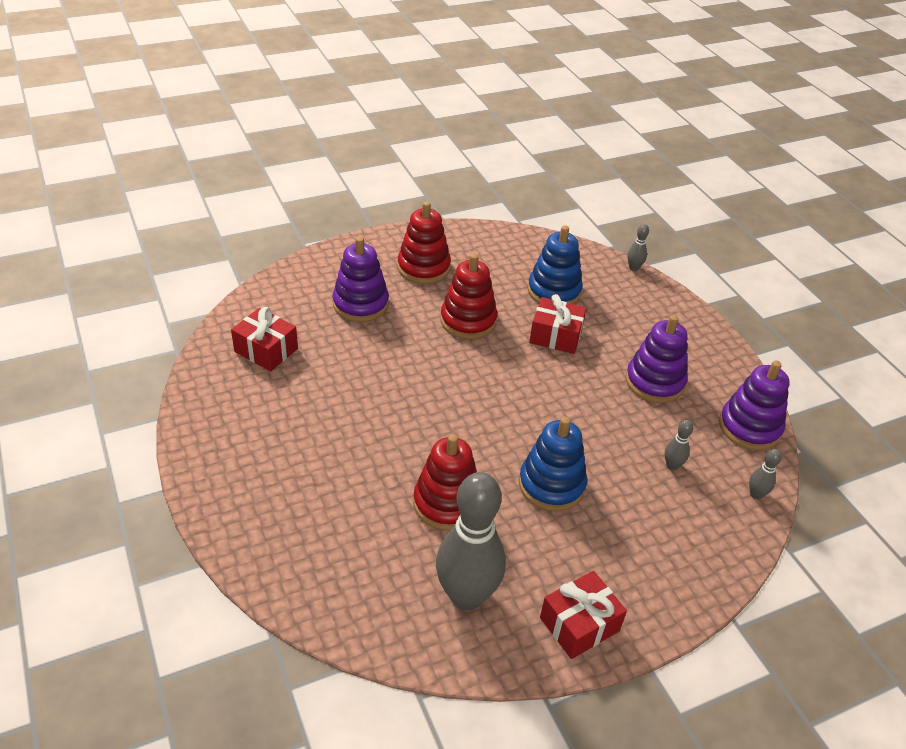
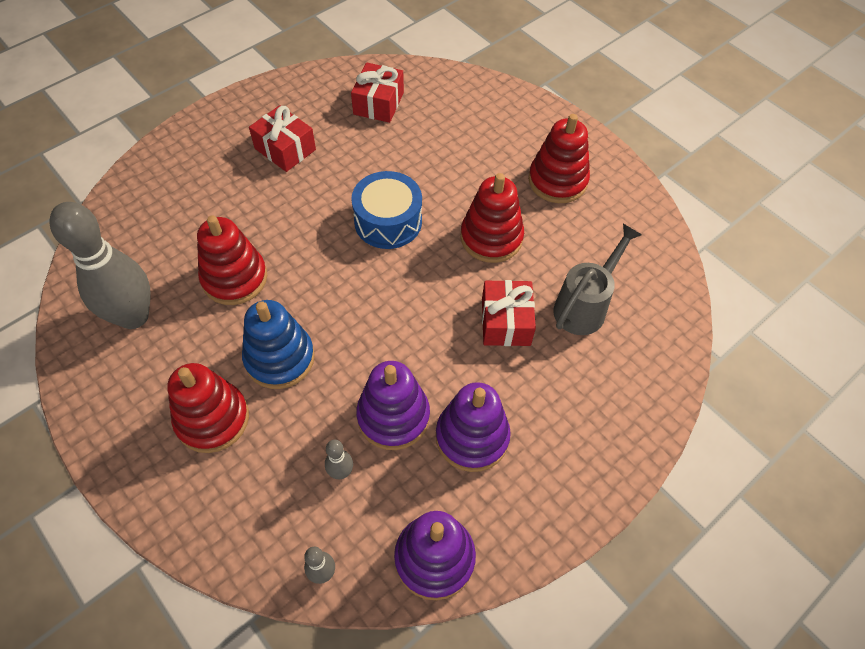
camera: 75 degrees right, 15 degrees up
(360, 304) = (473, 148): purple stacking toy -> purple stacking toy (393, 416)
(422, 378) = (388, 221): none -> blue drum
(554, 291) = (584, 306): blue stacking toy -> grey watering can
(579, 624) = (115, 411): red gift -> red gift (285, 149)
(604, 545) = (212, 419): none -> red stacking toy
(633, 268) = (681, 385): grey bowling pin -> none

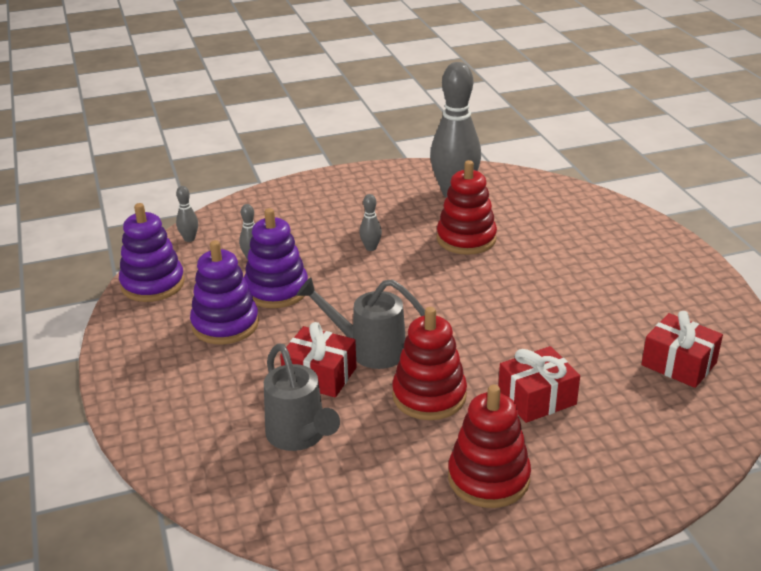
camera: 115 degrees right, 25 degrees down
(212, 419) = (339, 214): red stacking toy -> none
(279, 358) = (371, 248): blue stacking toy -> grey bowling pin
(285, 149) = (620, 287): red gift -> red gift (537, 398)
(388, 221) = (488, 332): blue drum -> none
(453, 298) = (369, 350): none -> grey watering can

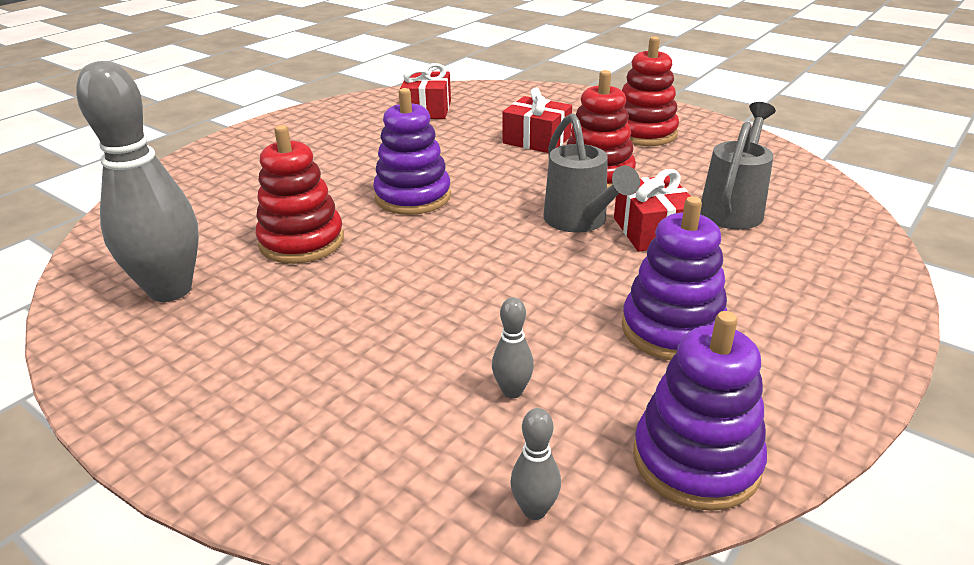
camera: 125 degrees left, 0 degrees up
(276, 290) = (558, 327): purple stacking toy -> purple stacking toy (413, 197)
(371, 248) = (383, 298): grey bowling pin -> none

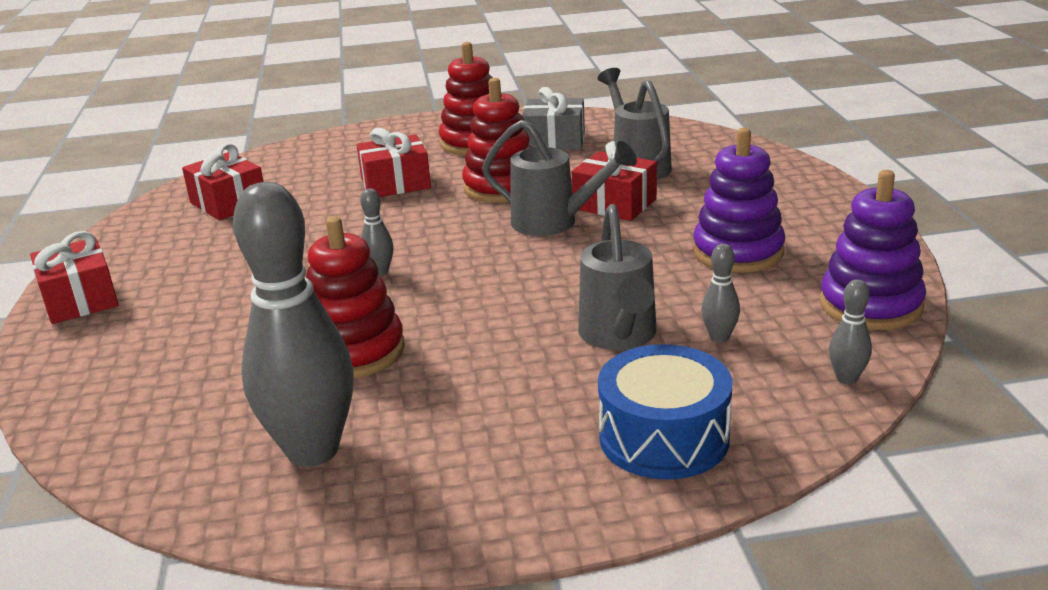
camera: 45 degrees left, 5 degrees down
(264, 133) = (80, 300): none -> red gift
(321, 439) = (664, 437): none -> blue drum
(413, 197) = (380, 272): purple stacking toy -> grey bowling pin
(450, 338) = (619, 336): none -> grey watering can
(705, 157) = (554, 141): none -> grey gift

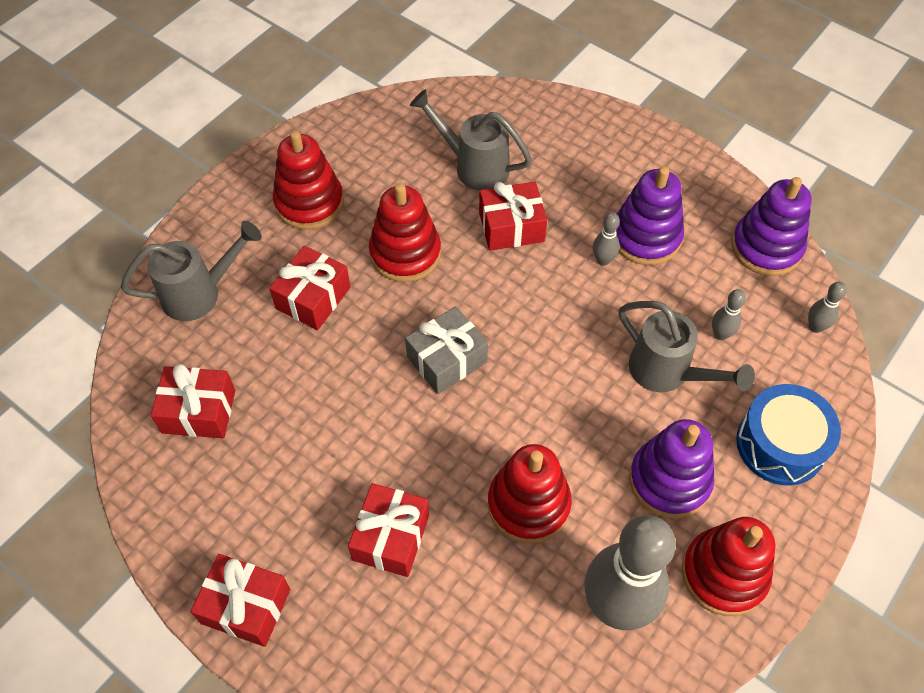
camera: 45 degrees left, 30 degrees up
(226, 316) = (391, 537): none -> red gift
(380, 272) = (440, 412): grey bowling pin -> grey bowling pin (603, 260)
(447, 490) = (724, 574): none -> red stacking toy
(502, 401) = (669, 480): none -> purple stacking toy
(554, 141) = (373, 165): grey gift -> grey gift (447, 360)
(554, 223) = (495, 275): grey watering can -> grey watering can (200, 293)

